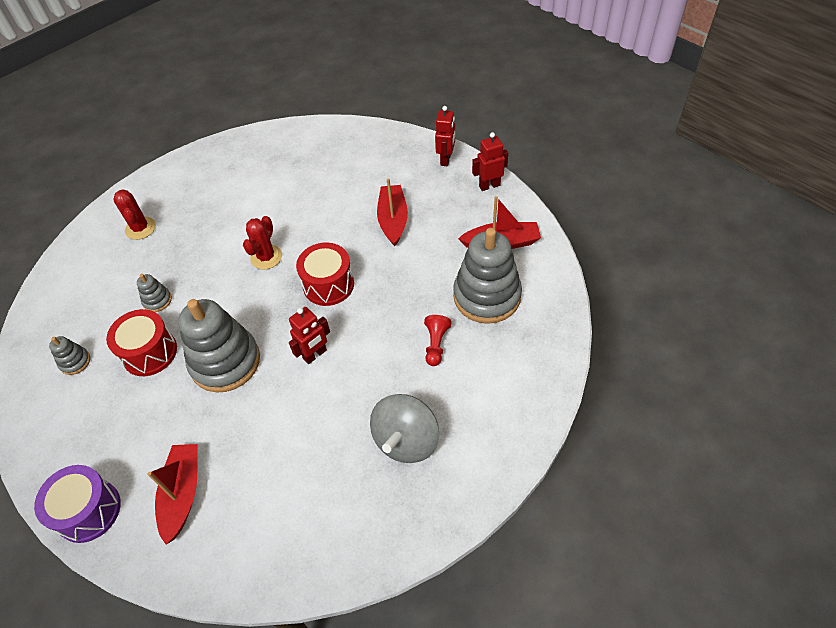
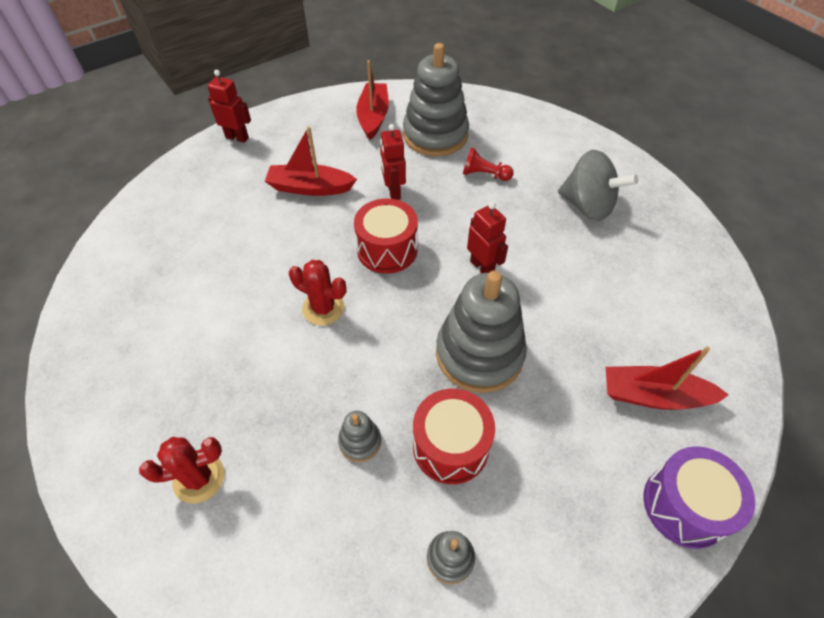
camera: 85 degrees left, 0 degrees up
(489, 185) = (293, 113): red robot -> red robot (393, 192)

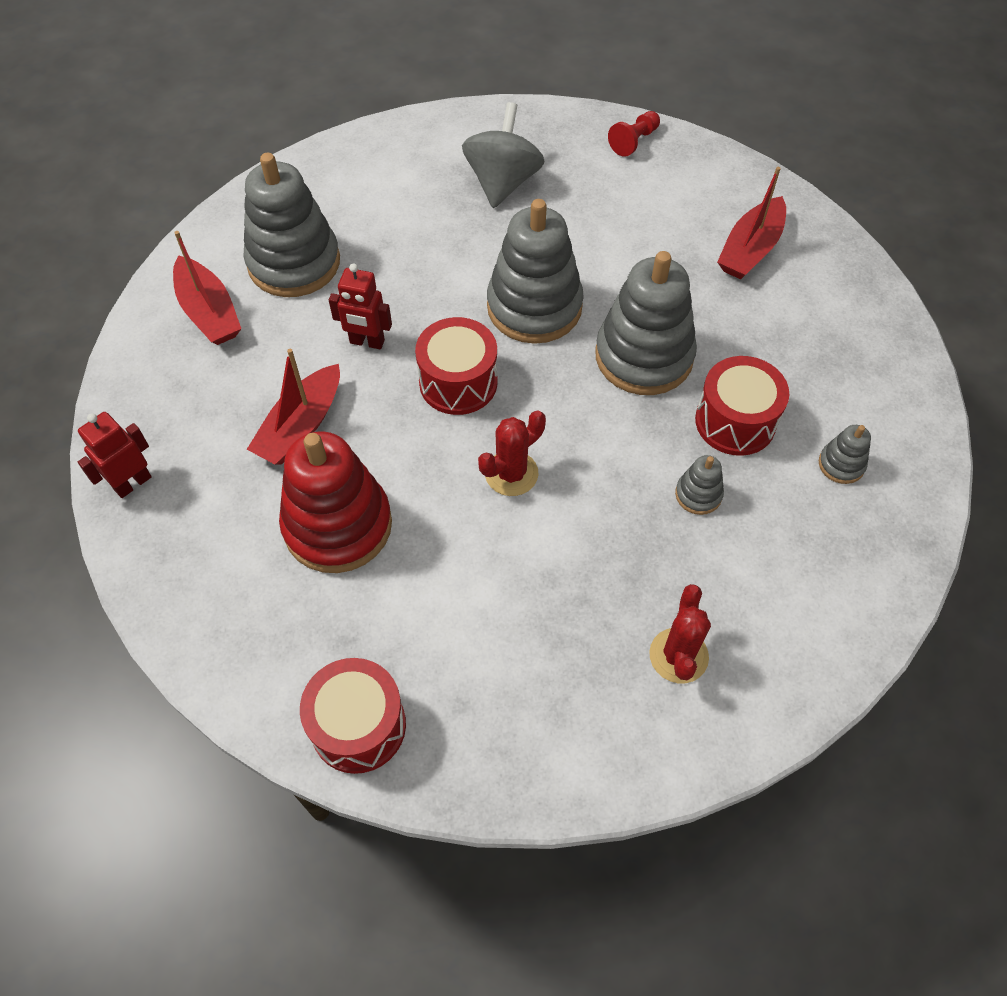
camera: 65 degrees left, 5 degrees up
(98, 300) = (358, 726): none -> red drum
(242, 233) = (338, 525): none -> red stacking toy
(373, 117) = (209, 312): red boat -> red boat turned 150 degrees counterclockwise
(482, 267) = (534, 307): red robot -> grey stacking toy
(484, 175) = (397, 246): red pawn -> red pawn (634, 141)
(587, 206) = (502, 182): grey spinning top -> grey spinning top turned 45 degrees counterclockwise
(684, 505) = (855, 283): purple drum -> none

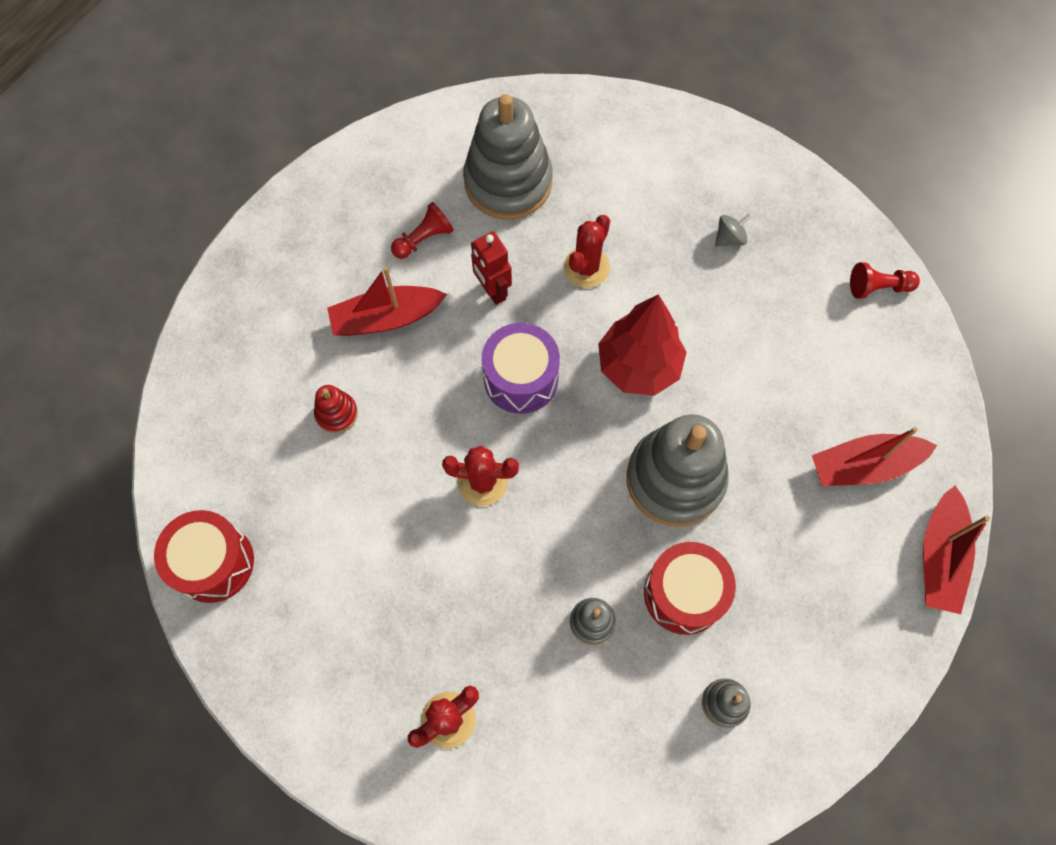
camera: 45 degrees right, 10 degrees up
(132, 483) = (249, 267): red robot -> none
(209, 312) = (414, 175): red boat -> red boat (939, 557)
(268, 349) = (424, 239): none -> red pawn
(338, 525) = (336, 413): red stacking toy -> red stacking toy, size x0.44
(422, 274) = (586, 268): none -> red cactus
(458, 382) = (521, 378): red drum -> purple drum
(502, 182) = (729, 238): grey spinning top -> grey spinning top, size x0.44
(534, 307) = (638, 366): grey stacking toy -> red tree

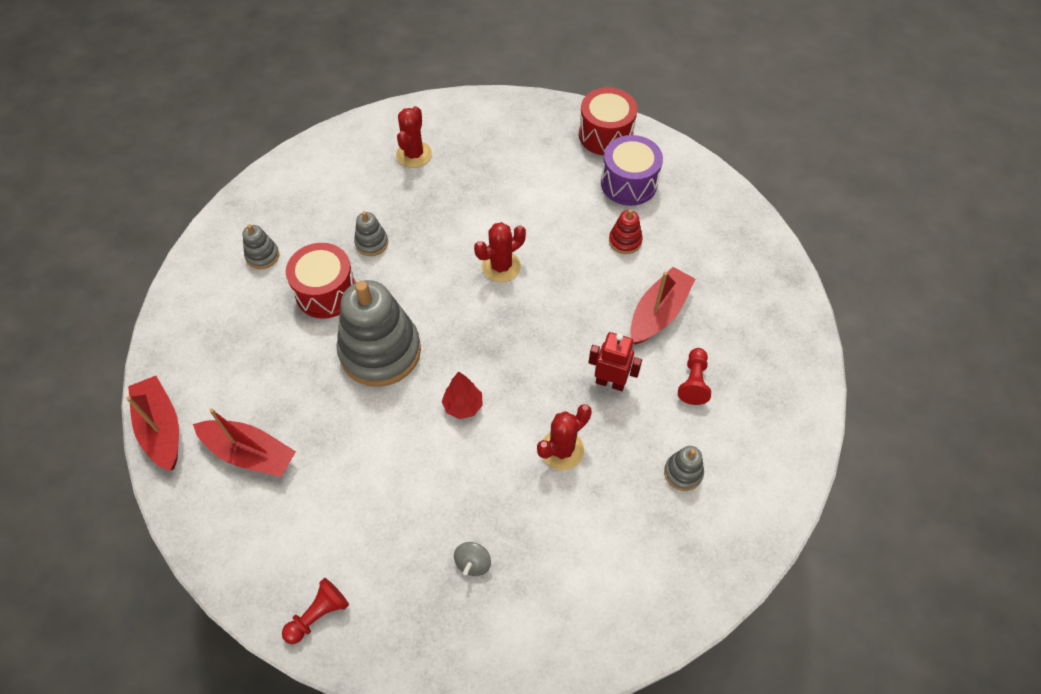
camera: 140 degrees right, 10 degrees down
(508, 182) = (683, 473): grey stacking toy -> grey stacking toy, size x0.44
(521, 378) = (535, 340): purple drum -> purple drum (629, 183)
(586, 268) = (562, 450): red cactus -> red cactus turned 60 degrees clockwise
(638, 366) = (463, 406): red tree -> red tree, size x0.53
(864, 465) = (250, 453): red boat -> red boat turned 75 degrees clockwise

